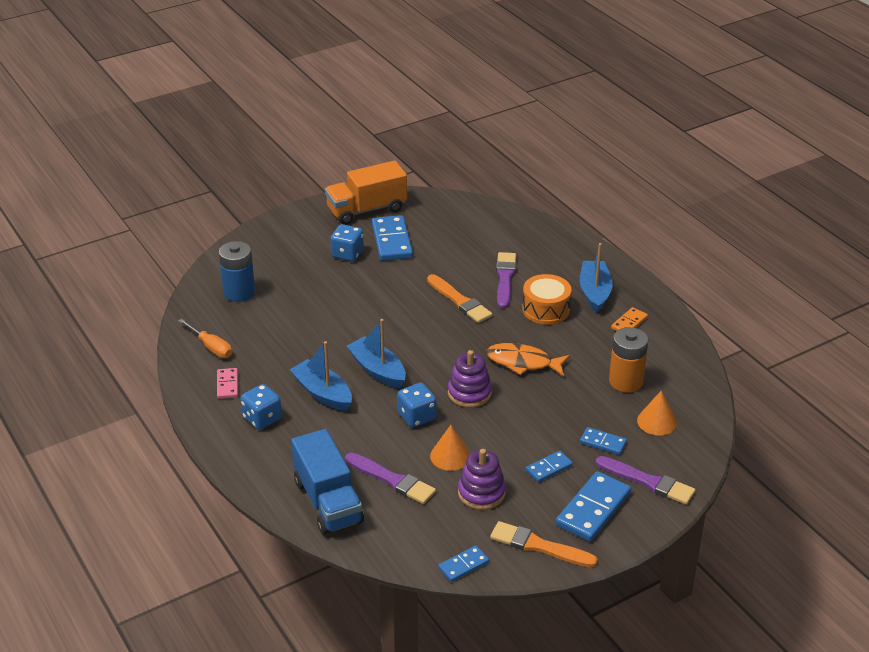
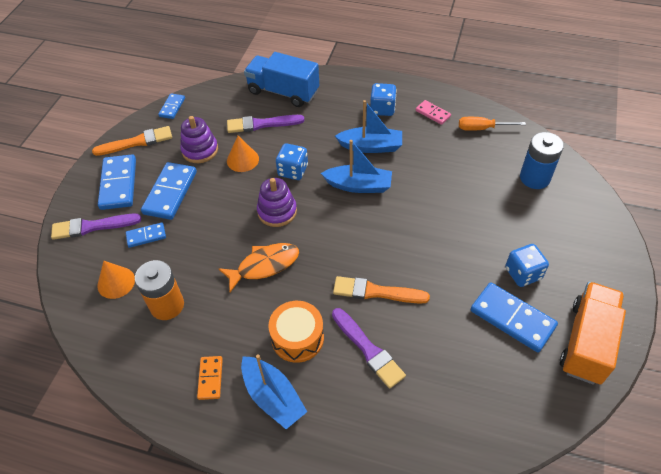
camera: 140 degrees right, 15 degrees up
(549, 468) = (170, 192): blue domino -> blue domino, size x1.84

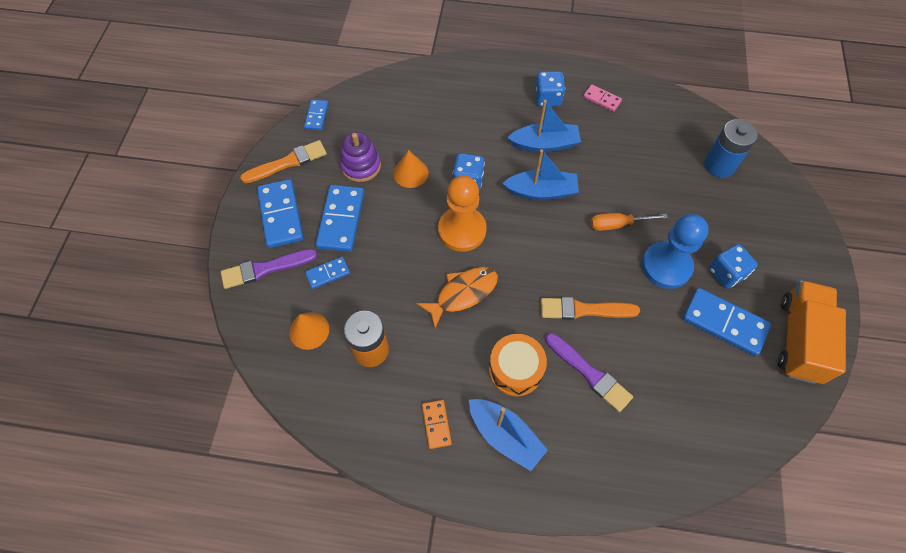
camera: 10 degrees left, 10 degrees up
(261, 124) = (421, 128): purple brush -> none
(277, 211) = (462, 230): purple stacking toy -> orange pawn
(283, 92) = (436, 86): blue truck -> none
(464, 261) = (666, 266): none -> blue pawn
(482, 128) = (656, 112): orange screwdriver -> orange screwdriver (617, 224)

